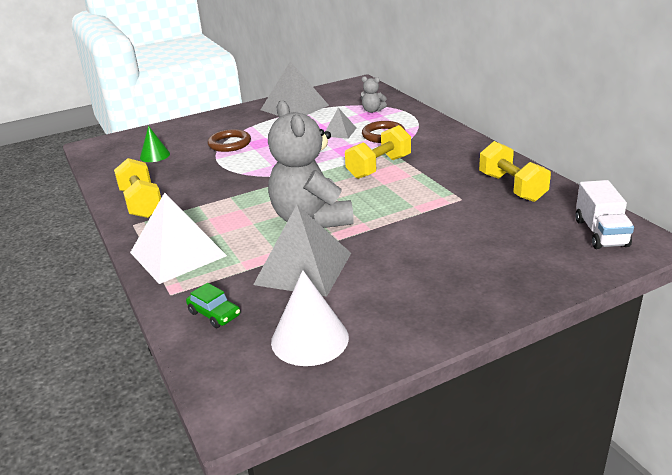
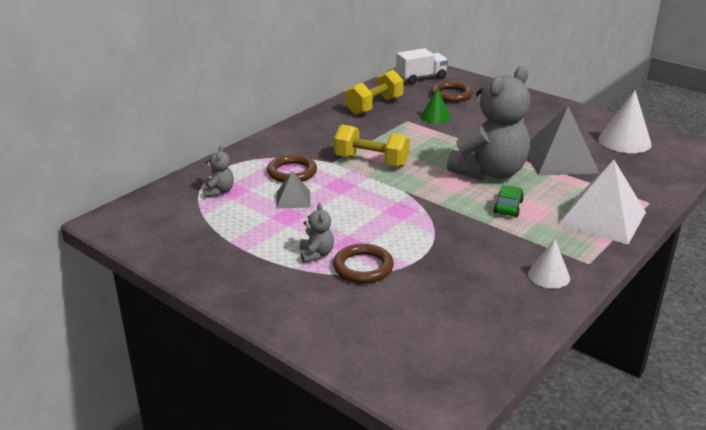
camera: 115 degrees left, 0 degrees up
(141, 203) = (548, 276): yellow dumbbell -> white cone
(155, 155) = (432, 319): green cone -> green cone (435, 117)
(214, 314) = (645, 178): green car -> green car (508, 207)
(260, 132) = (316, 254): none -> grey teddy bear
(294, 107) = (218, 251): grey pyramid -> none
(531, 243) = (451, 95): none -> brown ring

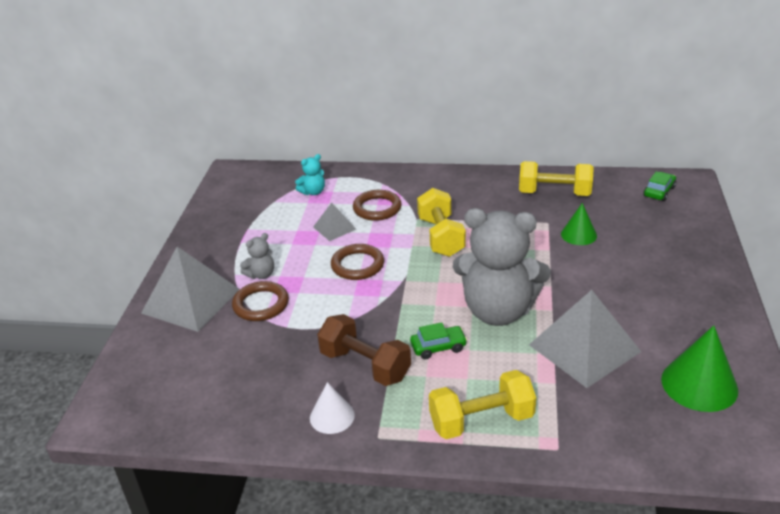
camera: 60 degrees right, 5 degrees up
(219, 191) = (313, 192): grey teddy bear -> turquoise teddy bear
(309, 304) = (191, 300): none -> grey pyramid
(421, 78) = (659, 191): white truck -> green car
(451, 95) = (646, 224): brown ring -> brown ring (357, 265)
(500, 243) = (365, 365): none -> brown dumbbell
(602, 218) = (481, 420): white pyramid -> yellow dumbbell
(624, 141) = (699, 384): white cone -> green cone

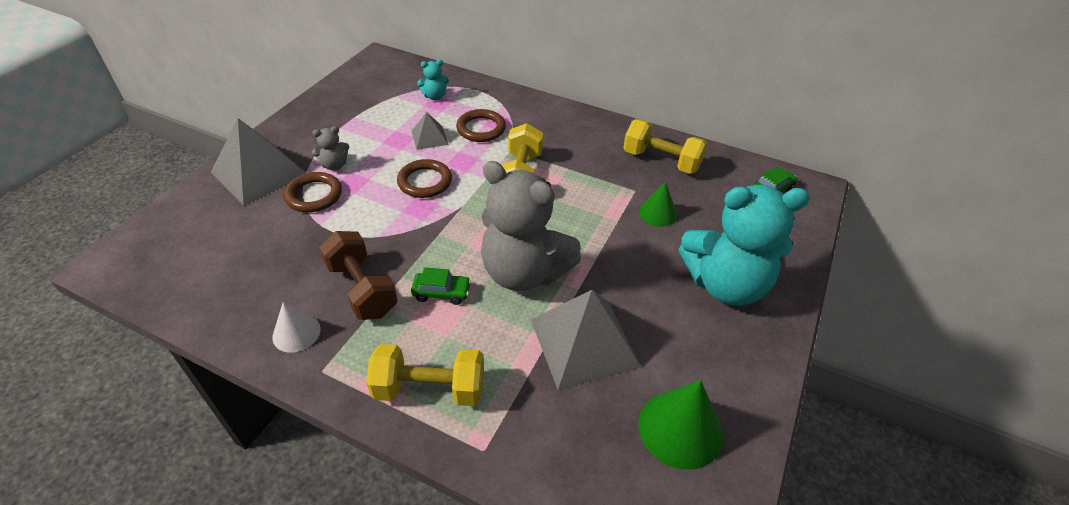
camera: 15 degrees right, 10 degrees up
(667, 273) = (725, 284): none -> turquoise teddy bear

